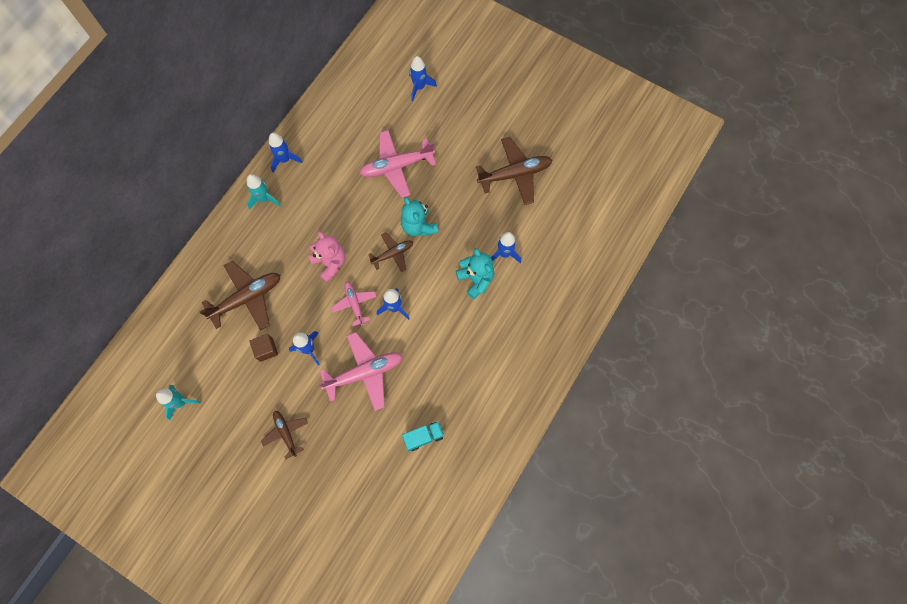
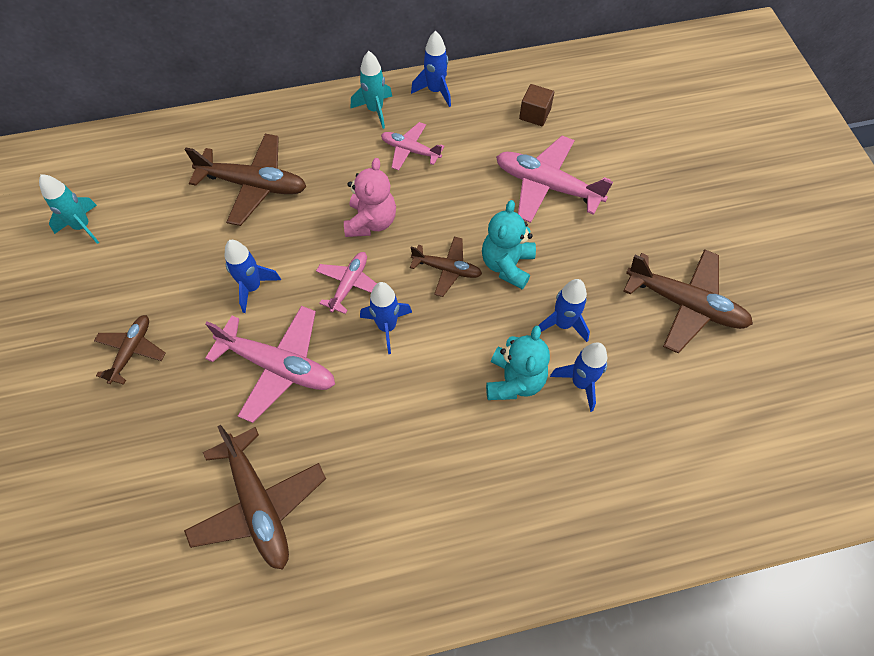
camera: 45 degrees right, 10 degrees down
(266, 349) = (213, 249): brown cube -> brown cube (535, 114)
(308, 206) = (410, 150): none -> pink plane
(419, 87) = (655, 129): blue rocket -> blue rocket (562, 324)
(423, 437) = (259, 505): turquoise truck -> brown plane

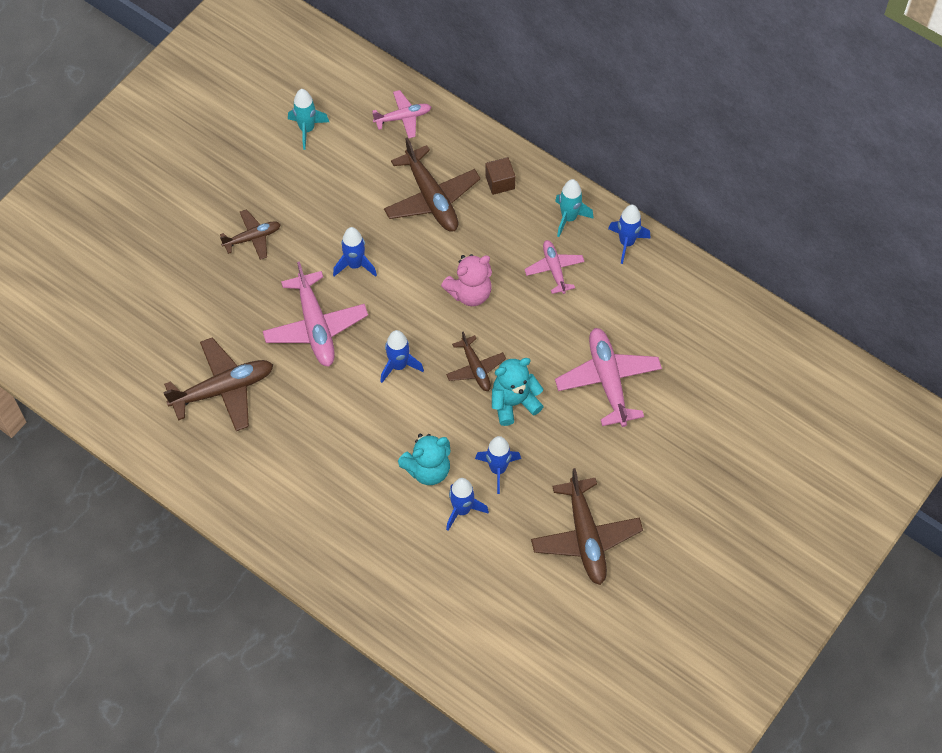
camera: 50 degrees right, 0 degrees up
(259, 505) = (223, 389): brown plane -> brown plane turned 135 degrees counterclockwise
(349, 284) = (409, 319): pink plane -> pink plane (403, 117)
(535, 114) = (670, 325): brown cube -> brown cube (500, 182)

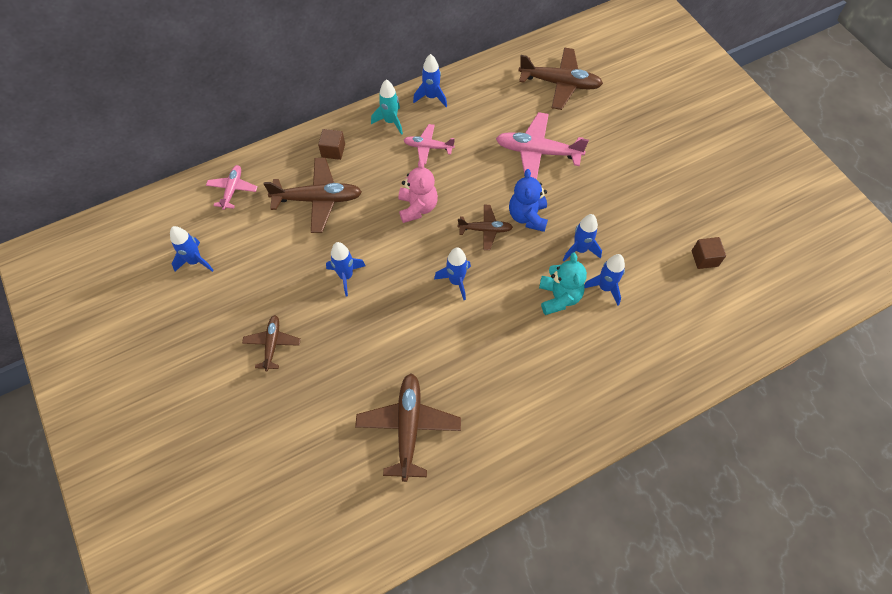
camera: 65 degrees left, 0 degrees up
(307, 129) = (195, 261): turquoise rocket -> blue rocket
(315, 326) = (387, 328): pink plane -> none
(514, 403) = (527, 216): turquoise teddy bear -> blue teddy bear
(551, 600) = (704, 258): none -> brown cube
(586, 537) = (660, 216): brown plane -> brown plane (560, 83)

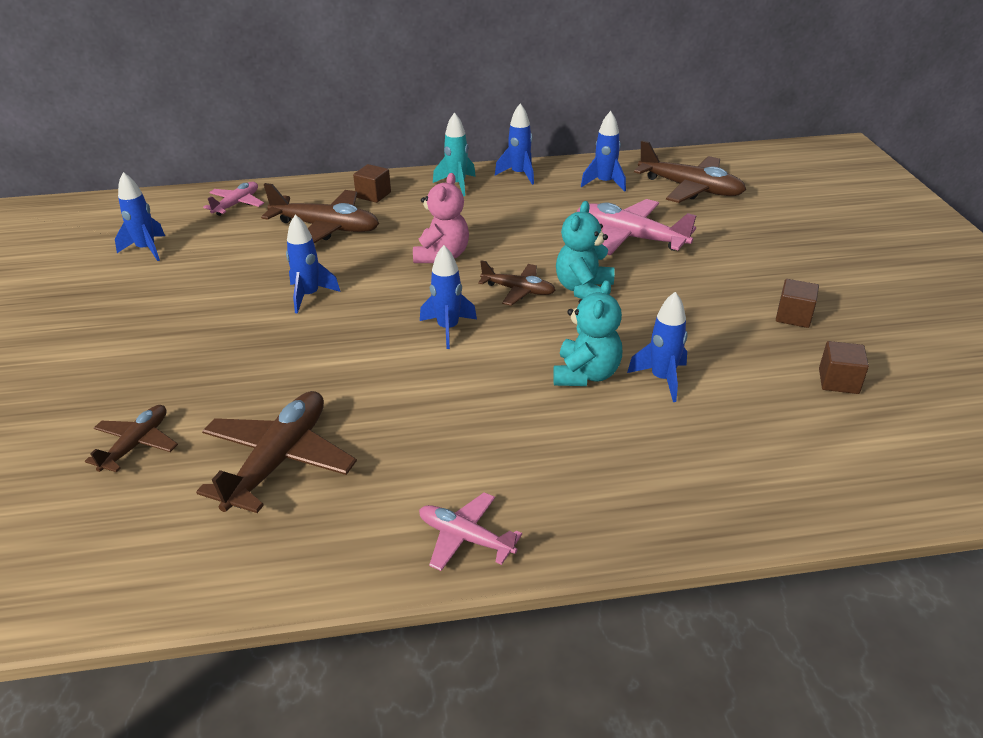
camera: 20 degrees right, 25 degrees down
(272, 344) = (170, 336): brown plane -> brown plane (136, 444)
(428, 147) = (489, 210): pink plane -> pink plane (465, 538)
(527, 216) = (584, 289): blue teddy bear -> turquoise teddy bear
(580, 249) = (643, 334): blue rocket -> blue rocket (604, 183)
(664, 206) = (793, 316): none -> brown cube

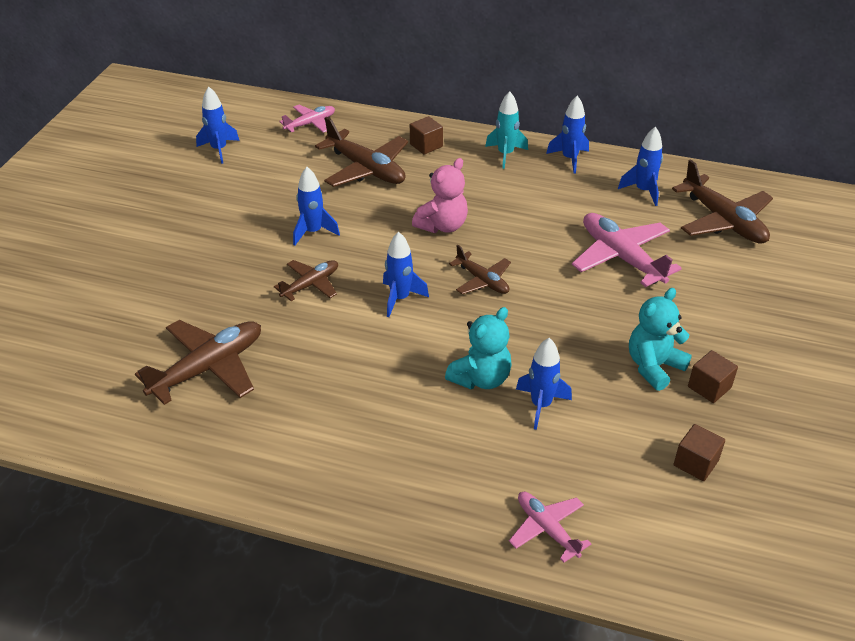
camera: 25 degrees right, 5 degrees up
(136, 444) = (124, 320): brown plane -> brown plane (311, 284)
(465, 538) = (295, 478): pink plane -> pink plane (547, 529)
(584, 289) = (539, 298): turquoise teddy bear -> turquoise teddy bear (653, 366)

